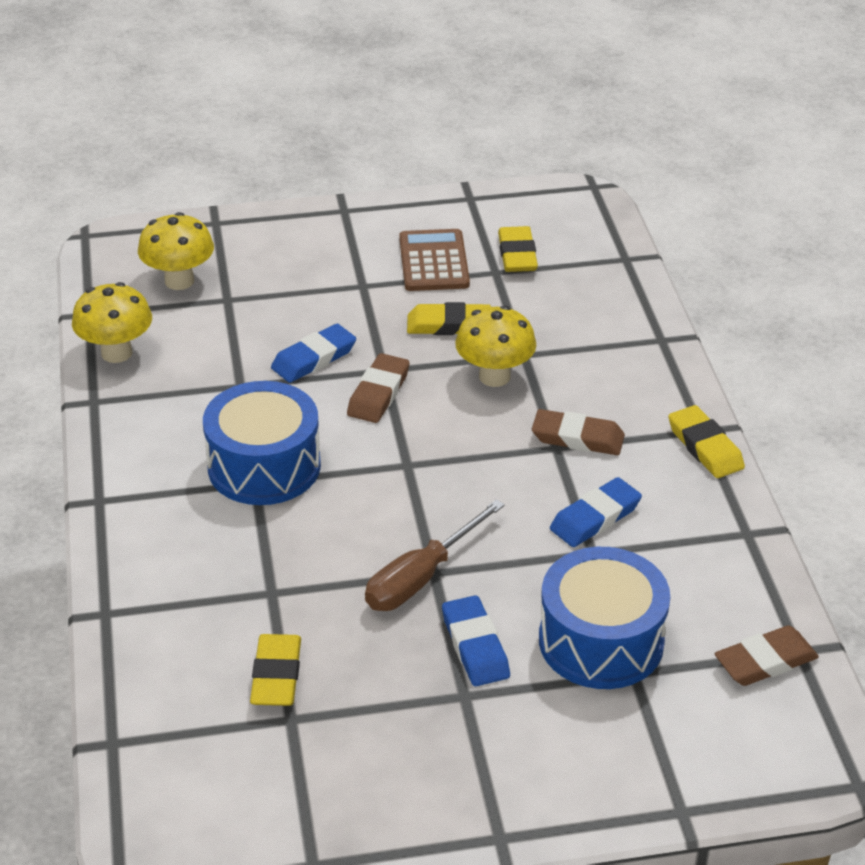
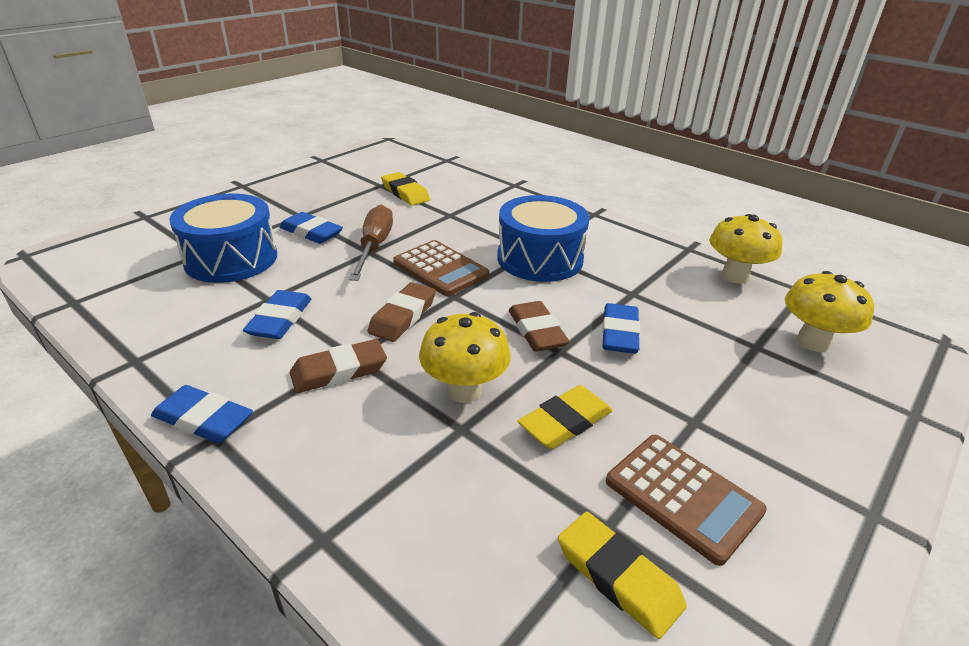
camera: 140 degrees right, 5 degrees down
(383, 505) = (440, 269): none -> brown calculator
(705, 447) = (203, 419): yellow eraser -> blue eraser
(765, 661) = (101, 287): brown eraser -> brown eraser (403, 316)

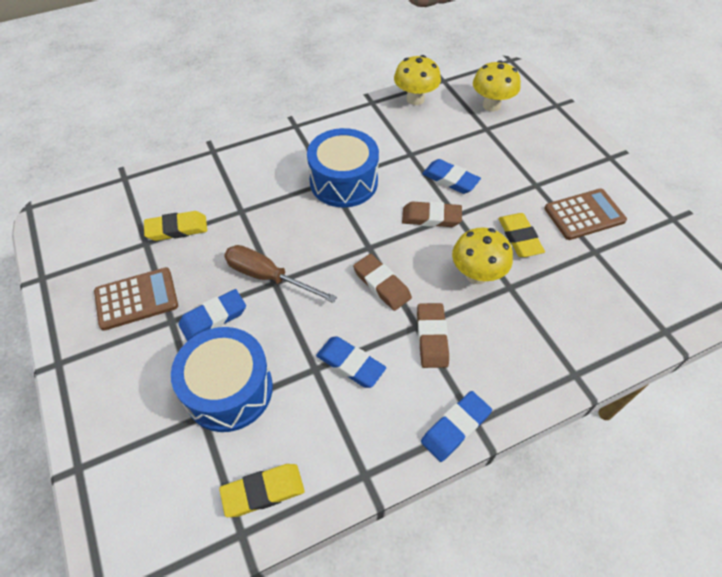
camera: 65 degrees left, 20 degrees up
(440, 269) = (327, 243): brown calculator -> brown calculator (136, 299)
(618, 577) = (623, 260): yellow eraser -> yellow eraser (263, 491)

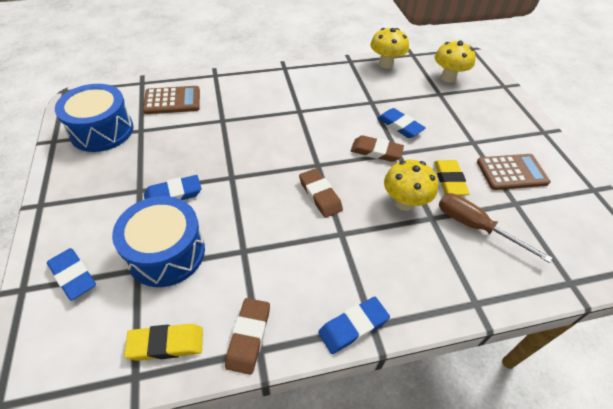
camera: 10 degrees right, 5 degrees down
(136, 299) = (118, 169): brown calculator -> brown calculator (172, 101)
(177, 229) = (168, 124): yellow eraser -> none
(268, 277) = (227, 172): brown screwdriver -> brown screwdriver (475, 227)
(343, 182) = (311, 113): blue drum -> blue drum (102, 130)
(350, 364) = (275, 253): blue eraser -> blue eraser (73, 276)
(432, 337) = (352, 245): brown eraser -> brown eraser (248, 337)

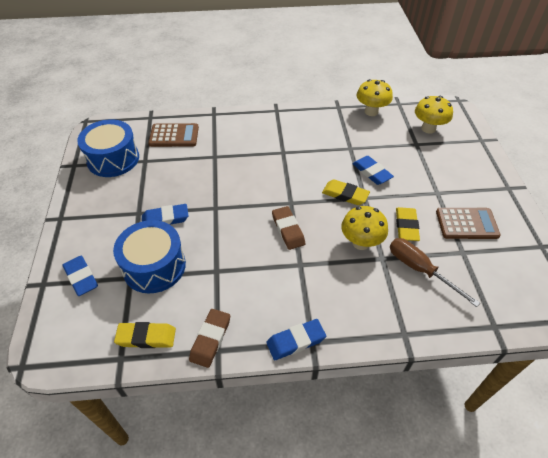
camera: 10 degrees right, 0 degrees up
(376, 151) = (345, 195): brown eraser -> yellow eraser

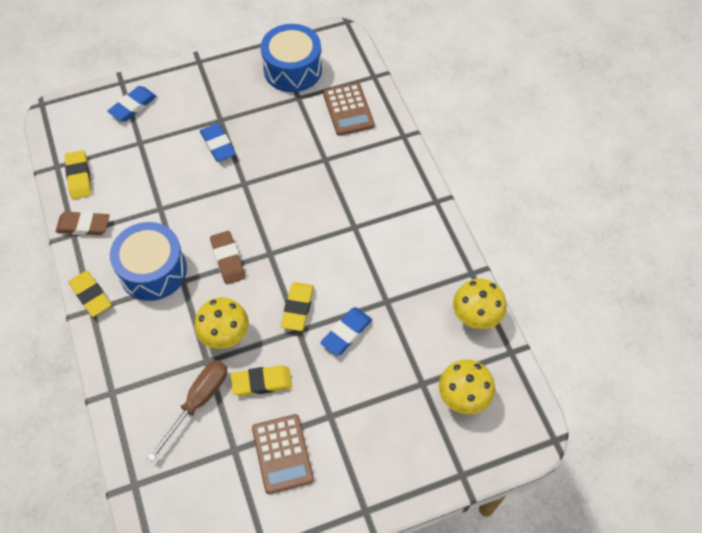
camera: 75 degrees right, 10 degrees up
(154, 266) = (156, 156): blue drum -> blue drum (153, 270)
(288, 230) = (228, 259): brown eraser -> brown eraser turned 75 degrees counterclockwise
(296, 341) = (91, 295): blue eraser -> yellow eraser

